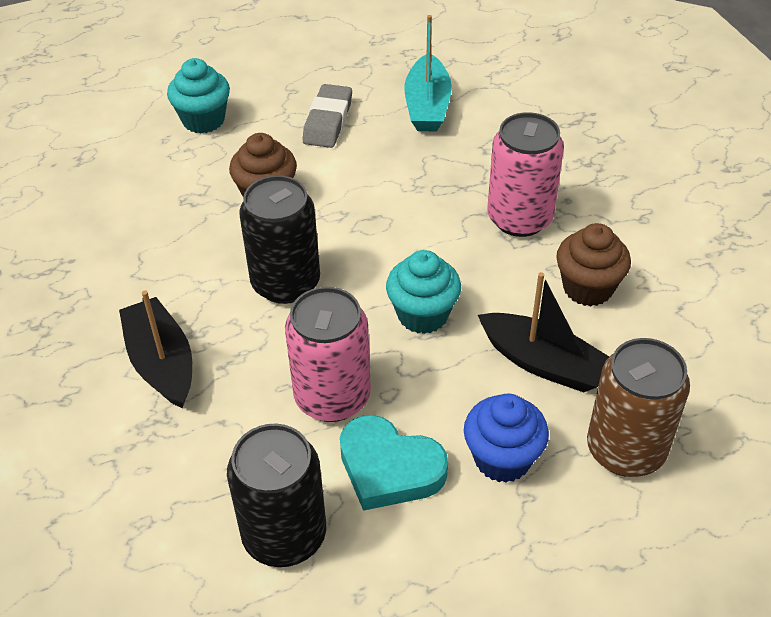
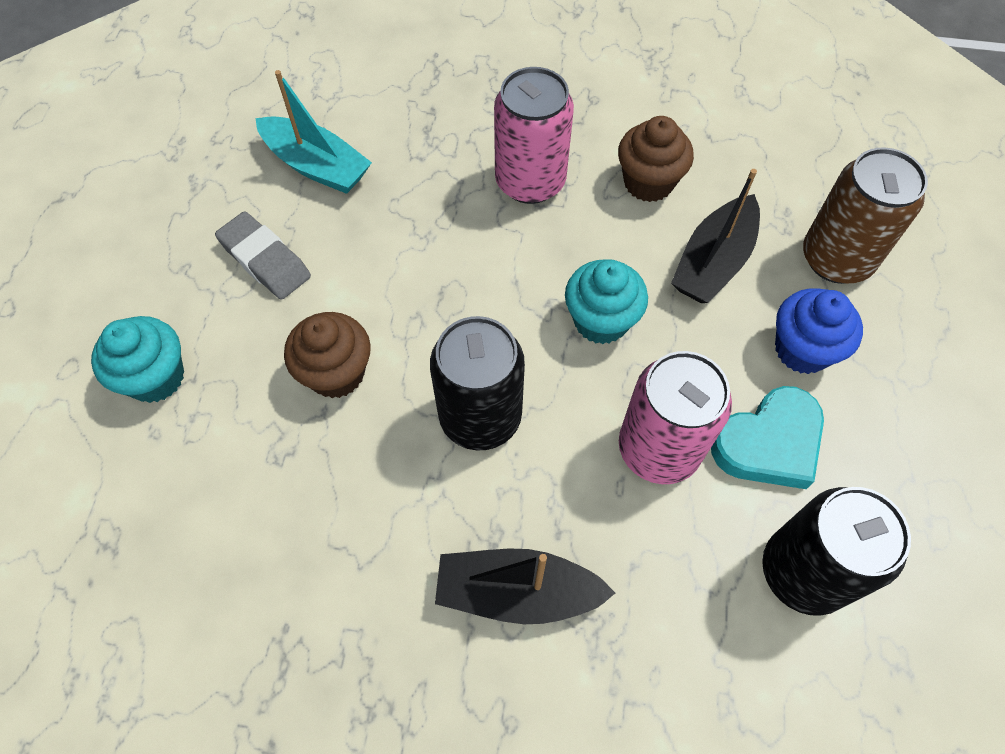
camera: 60 degrees left, 15 degrees up
(543, 363) = (713, 262): black boat -> black boat turned 150 degrees clockwise

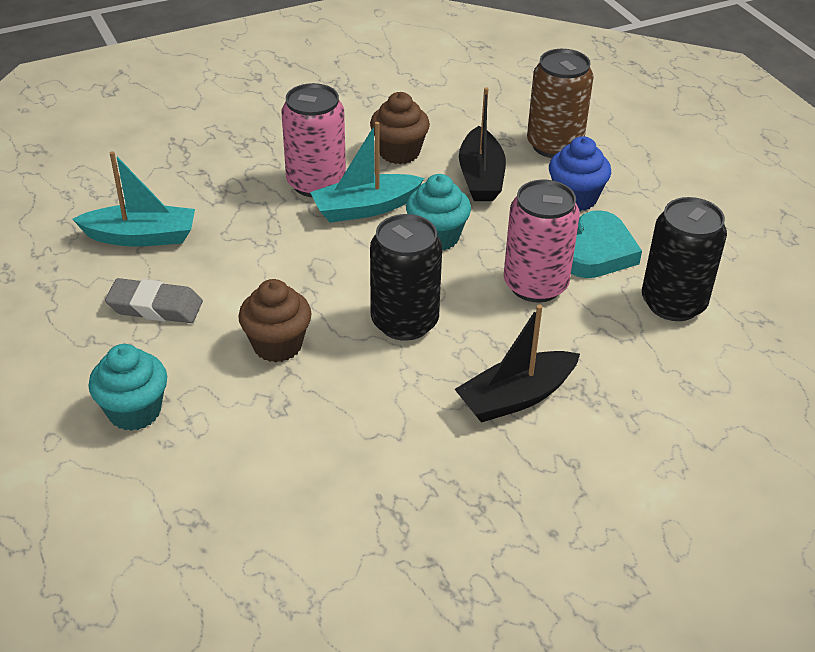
camera: 35 degrees left, 20 degrees down
(555, 241) = (365, 208): none -> turquoise boat

